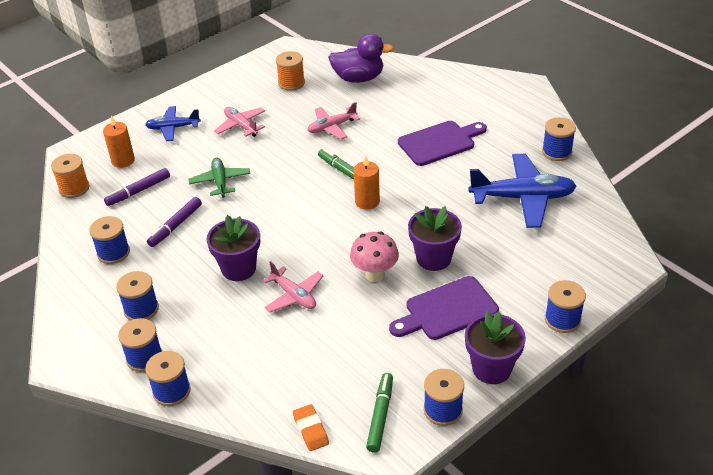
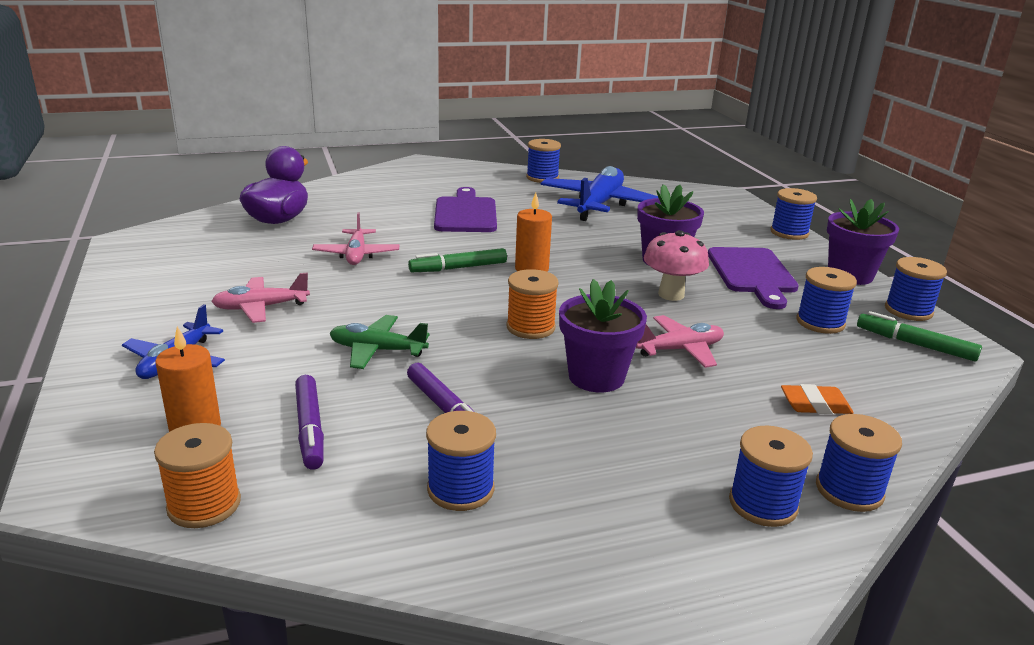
camera: 70 degrees left, 15 degrees down
(141, 309) = (638, 485): blue spool -> blue spool (820, 322)
(291, 83) = (217, 255): orange spool -> orange spool (530, 327)
(310, 430) = (938, 392): orange eraser -> orange eraser (815, 405)

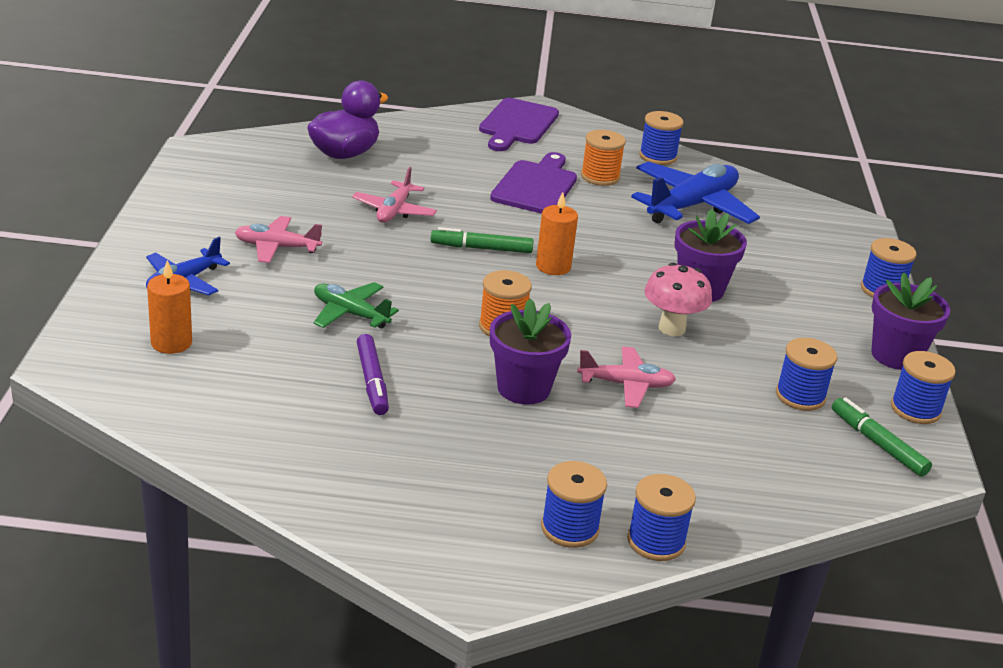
camera: 20 degrees right, 5 degrees up
(204, 505) = (150, 402): orange spool -> orange spool (600, 177)
(310, 429) = (255, 367): purple marker -> none
(460, 489) = (338, 445): blue spool -> none
(752, 274) = (784, 327): purple cutting board -> purple cutting board (517, 124)
(815, 405) = (704, 468): orange eraser -> none

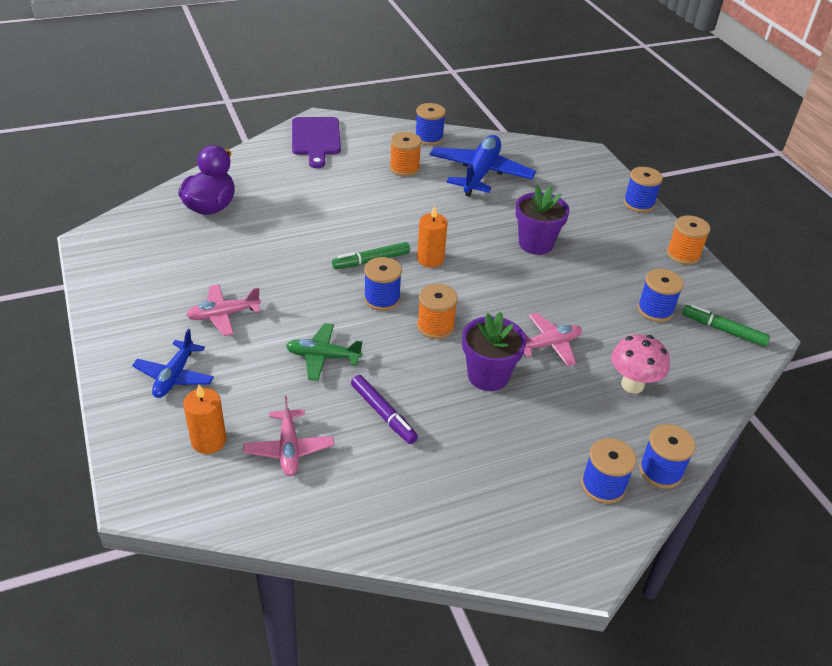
camera: 25 degrees left, 10 degrees up
(394, 211) = (286, 248): pink plane -> pink plane (289, 449)
(536, 186) = (368, 191): purple cutting board -> none
(671, 328) = (542, 284): pink mushroom -> pink mushroom (632, 385)
(895, 356) = (683, 254): purple flower pot -> orange spool
(915, 409) = (723, 293): blue spool -> blue spool (382, 299)

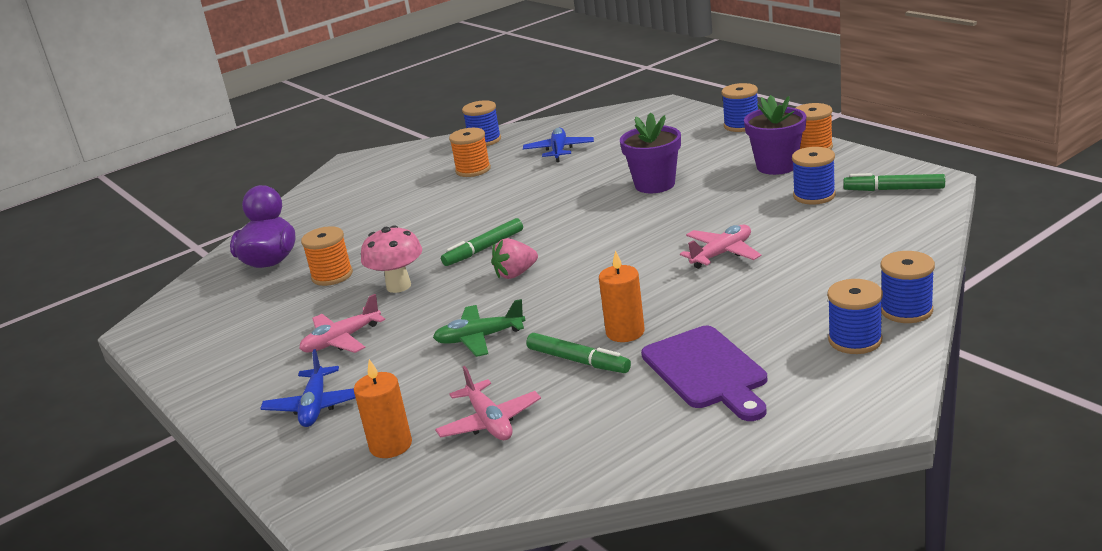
camera: 10 degrees left, 15 degrees down
(316, 139) = (358, 176): purple cutting board -> purple cutting board (707, 371)
(382, 299) = (515, 274): blue spool -> pink strawberry
(383, 414) = (578, 361): purple marker -> green marker
(430, 259) = (548, 229): orange candle -> orange candle (625, 332)
(435, 326) = (590, 277): orange spool -> orange spool (332, 275)
(480, 174) = (559, 151): blue plane -> blue plane, size x0.57
(488, 376) = (673, 296): purple flower pot -> purple flower pot (776, 166)
(632, 385) = (830, 256): pink mushroom -> pink mushroom (398, 286)

